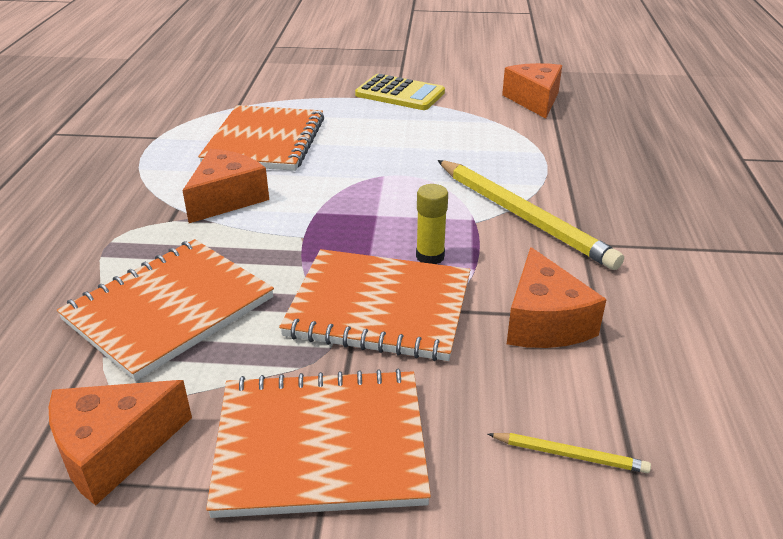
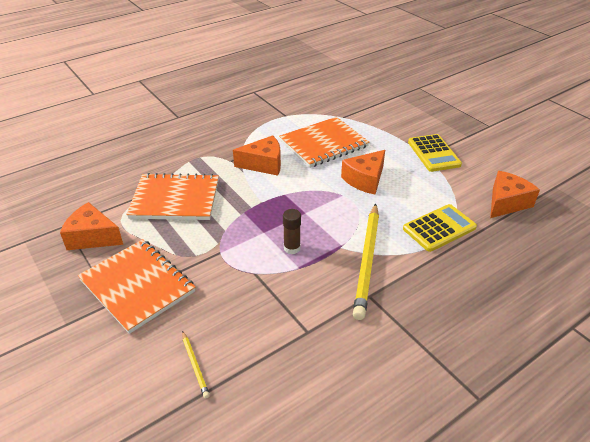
camera: 50 degrees right, 5 degrees up
(379, 307) = (236, 254): orange notebook -> none
(430, 256) = (292, 248): yellow glue stick -> brown glue stick
(525, 150) = (439, 228): none -> yellow calculator
(544, 322) = (282, 313): orange cheese -> orange cheese (365, 180)

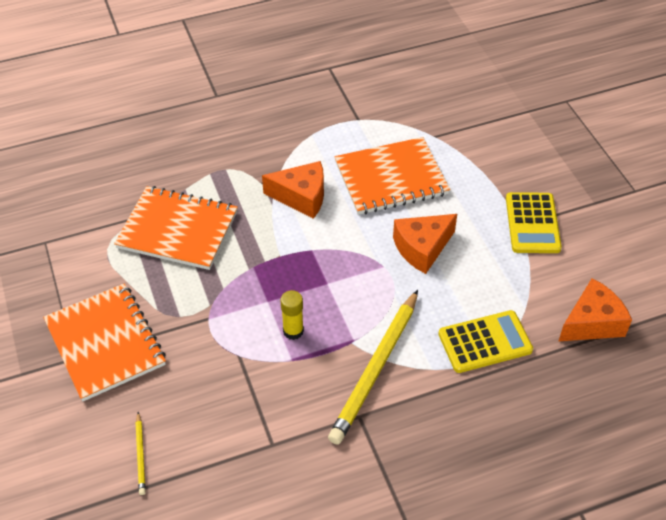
camera: 15 degrees right, 10 degrees up
(92, 237) = (71, 265): orange cheese -> none
(292, 248) = (293, 331): brown glue stick -> yellow glue stick

